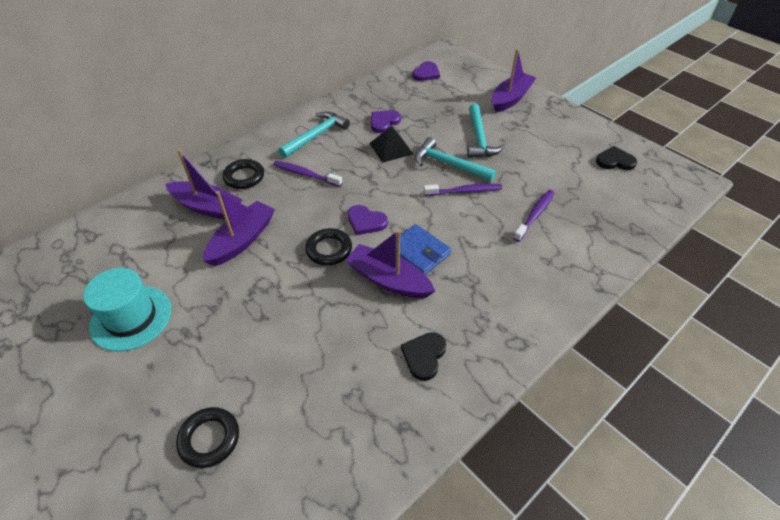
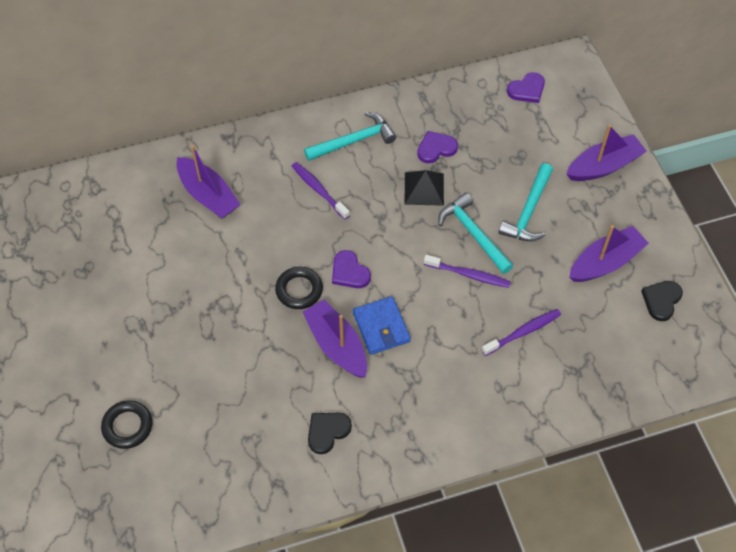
camera: 25 degrees right, 10 degrees up
(131, 317) = (104, 291): turquoise hat -> none
(242, 240) = (225, 247): purple boat -> purple boat (605, 262)
(244, 177) = (257, 170): black ring -> none
(615, 161) = (661, 300): black heart -> black heart turned 90 degrees counterclockwise

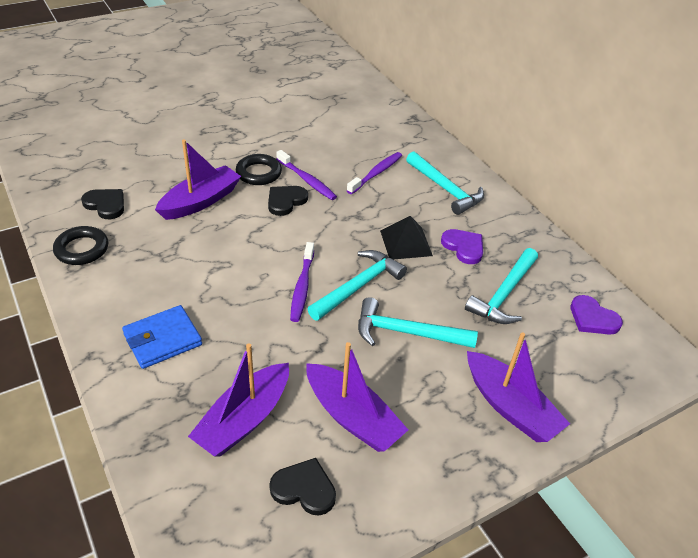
camera: 75 degrees right, 15 degrees down
(127, 426) = (116, 104): black ring -> black ring (82, 249)
(208, 195) = (347, 115): purple boat -> purple boat (244, 419)
(349, 272) = (286, 201): purple heart -> black heart
(381, 327) = (224, 228): blue wallet -> blue wallet (162, 339)
(495, 137) = (504, 294): none -> turquoise hammer
(523, 332) = (232, 339): purple toothbrush -> purple toothbrush (307, 180)

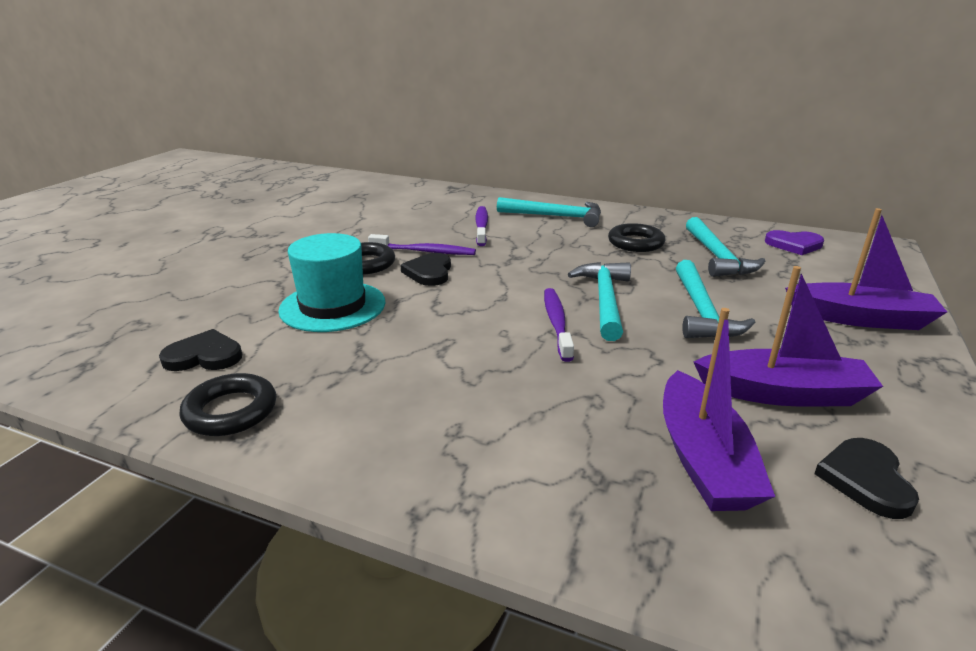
camera: 35 degrees left, 15 degrees down
(162, 339) = (487, 441): blue wallet -> none
(200, 201) = (332, 306): purple boat -> turquoise hat
(302, 287) = (556, 323): purple toothbrush -> purple toothbrush turned 150 degrees counterclockwise
(304, 489) = (865, 480): black heart -> black heart turned 60 degrees counterclockwise
(406, 243) = (588, 257): black pyramid -> none
(407, 332) = (701, 311): turquoise hammer -> turquoise hammer turned 60 degrees counterclockwise
(463, 247) = (635, 243): purple heart -> black ring

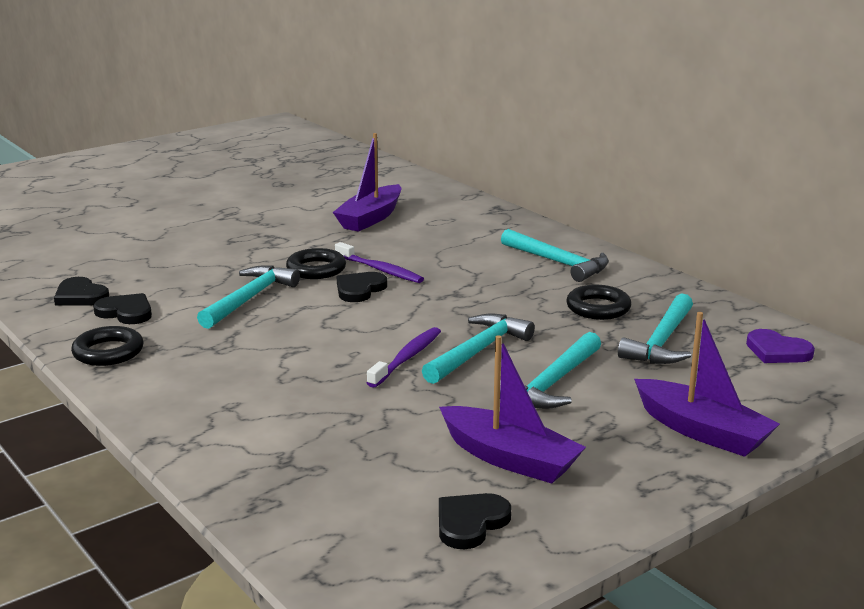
camera: 30 degrees right, 5 degrees down
(124, 352) = (80, 296): none -> black heart
(332, 306) = (249, 299): turquoise hat -> turquoise hammer
(481, 226) = (466, 257): purple toothbrush -> none
(703, 459) = (373, 474): purple boat -> purple boat (370, 218)

